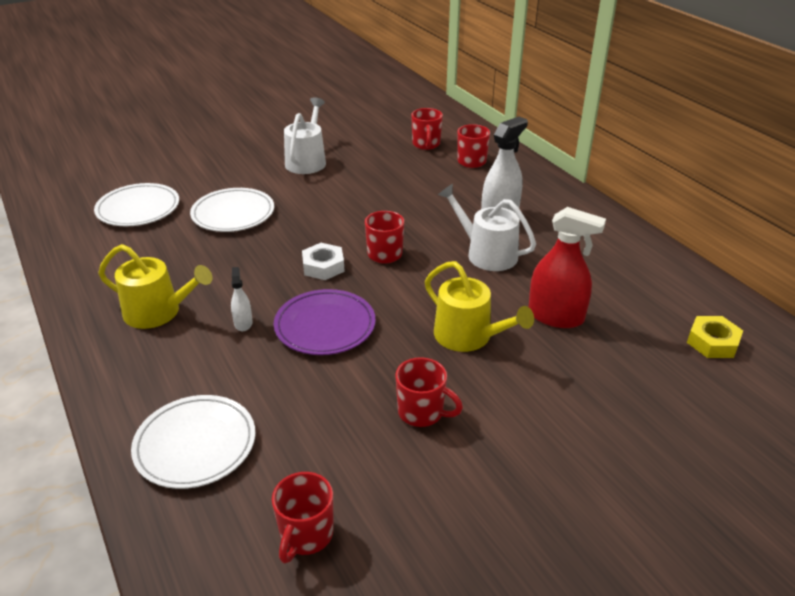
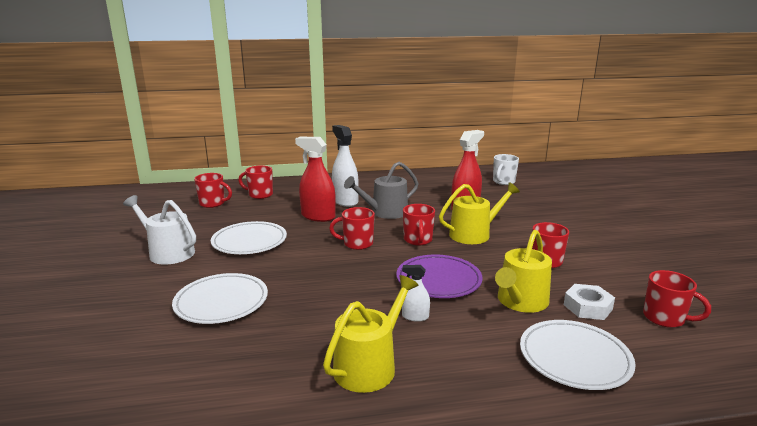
camera: 70 degrees left, 15 degrees down
(138, 209) = (132, 367): white plate -> white plate (249, 241)
(300, 395) = (520, 302): none -> yellow watering can
(323, 266) = (355, 269): white nut -> white nut (587, 307)
(420, 294) = (418, 240): none -> red mug
(439, 211) = (318, 216): none -> red spray bottle
(486, 253) = (385, 212): white watering can -> grey watering can
(712, 342) = (503, 182): yellow nut -> white mug

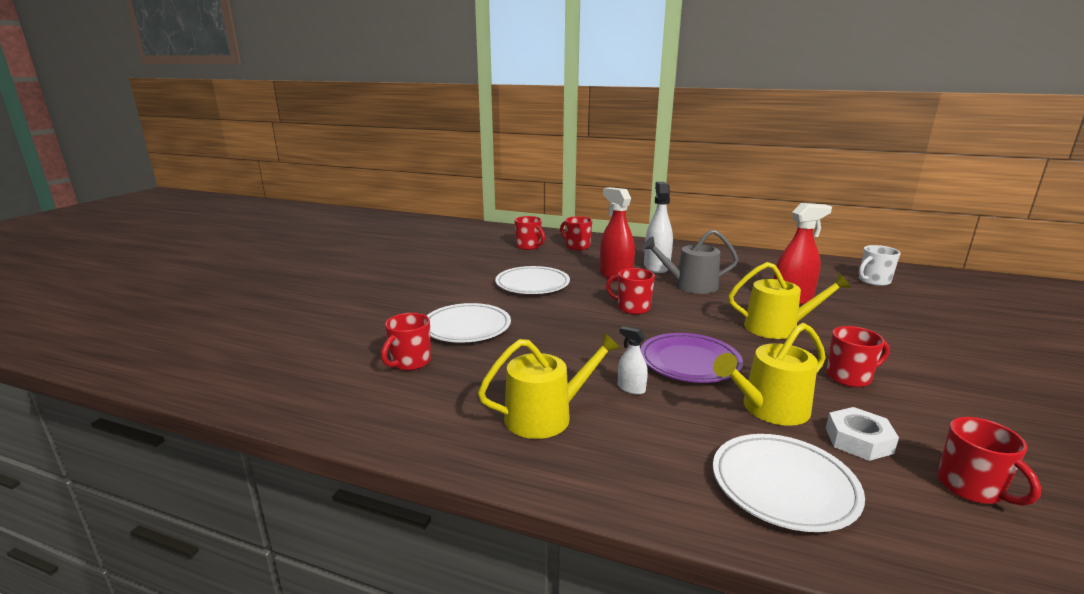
camera: 30 degrees right, 0 degrees up
(168, 252) = (459, 278): white watering can -> none
(418, 240) = (702, 319): red mug -> red mug (410, 362)

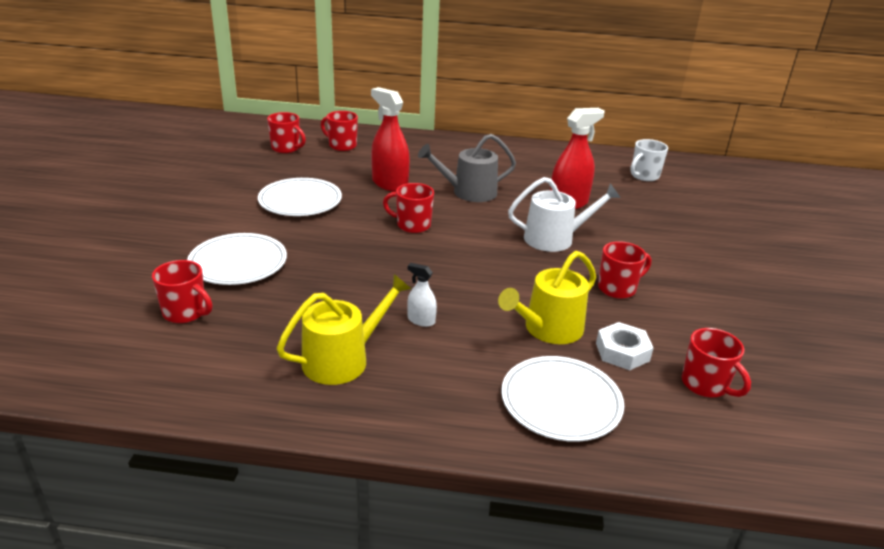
camera: 15 degrees left, 10 degrees up
(410, 362) = (185, 313): red mug -> red mug turned 75 degrees counterclockwise
(656, 267) = (432, 170): white spray bottle -> none
(689, 362) = (474, 285): purple plate -> none
(777, 328) = (555, 238): yellow watering can -> white watering can

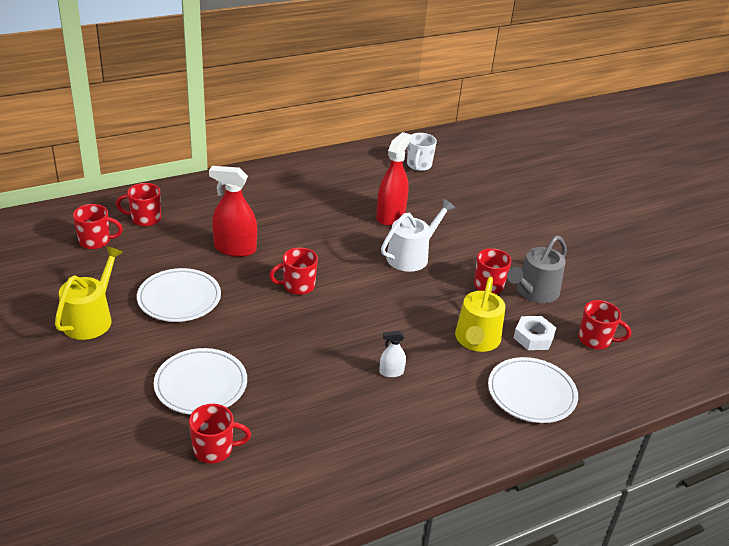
camera: 35 degrees left, 5 degrees up
(342, 359) = (372, 430): yellow watering can -> yellow watering can (91, 319)
(469, 192) = (307, 233): grey watering can -> grey watering can (534, 292)

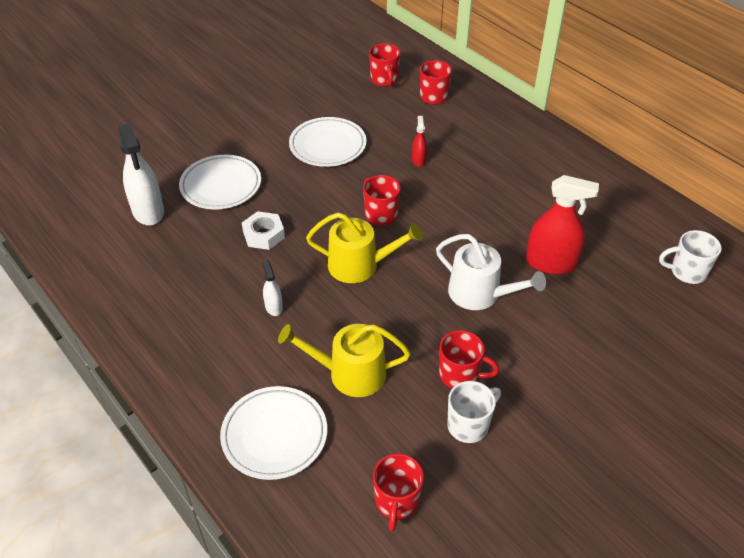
camera: 80 degrees right, 10 degrees up
(91, 319) = (282, 107): yellow watering can -> yellow watering can (360, 265)
(214, 449) = (148, 211): red mug -> white spray bottle
(235, 249) = (419, 160): red spray bottle -> red spray bottle, size x0.50
(533, 337) = (376, 430): white nut -> white nut (263, 235)
(534, 292) = (469, 425): grey watering can -> white mug

